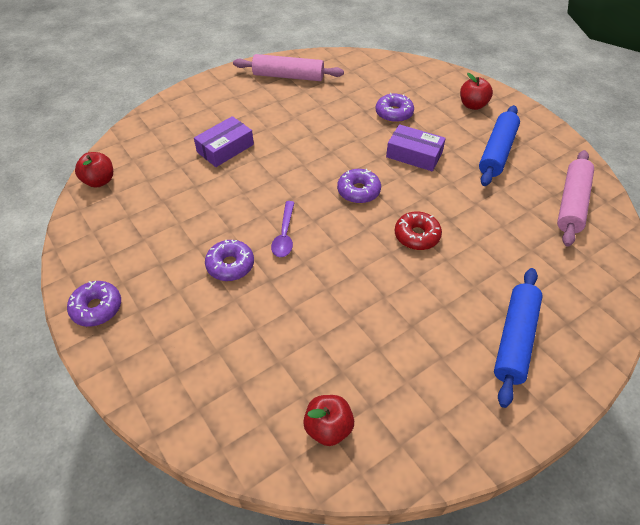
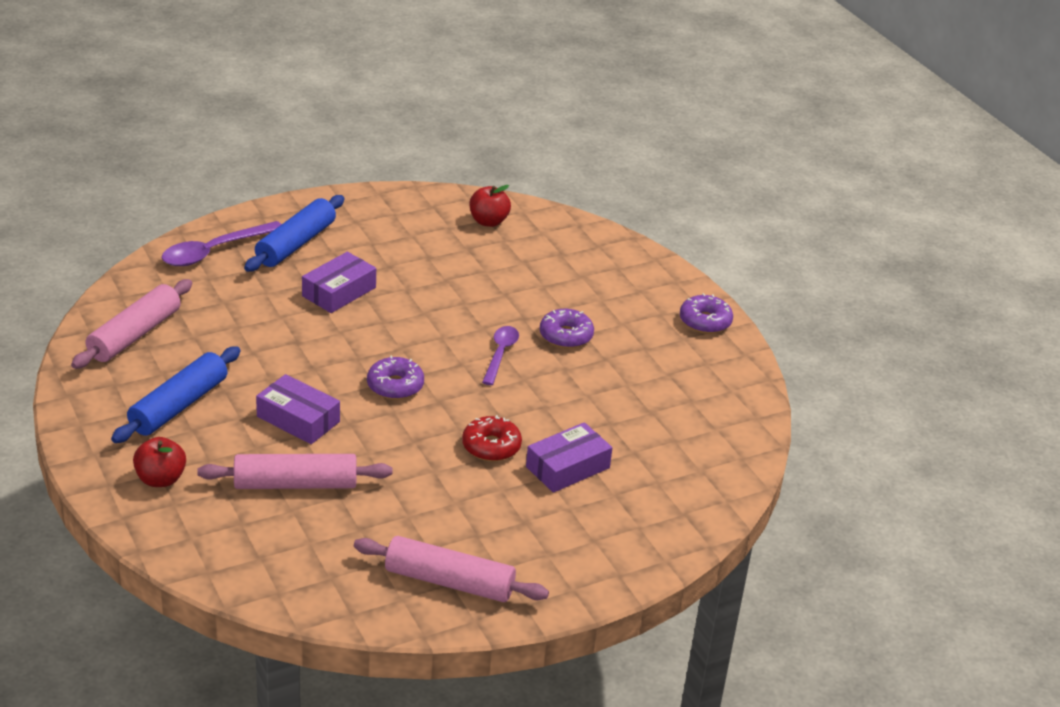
camera: 175 degrees left, 15 degrees down
(99, 181) = (740, 447): red apple -> none
(394, 113) = (295, 484): purple donut -> pink rolling pin
(417, 236) = (345, 331): red donut -> red donut (491, 446)
(442, 280) = (339, 292): none -> purple box
(581, 311) = (214, 251): none -> purple spoon

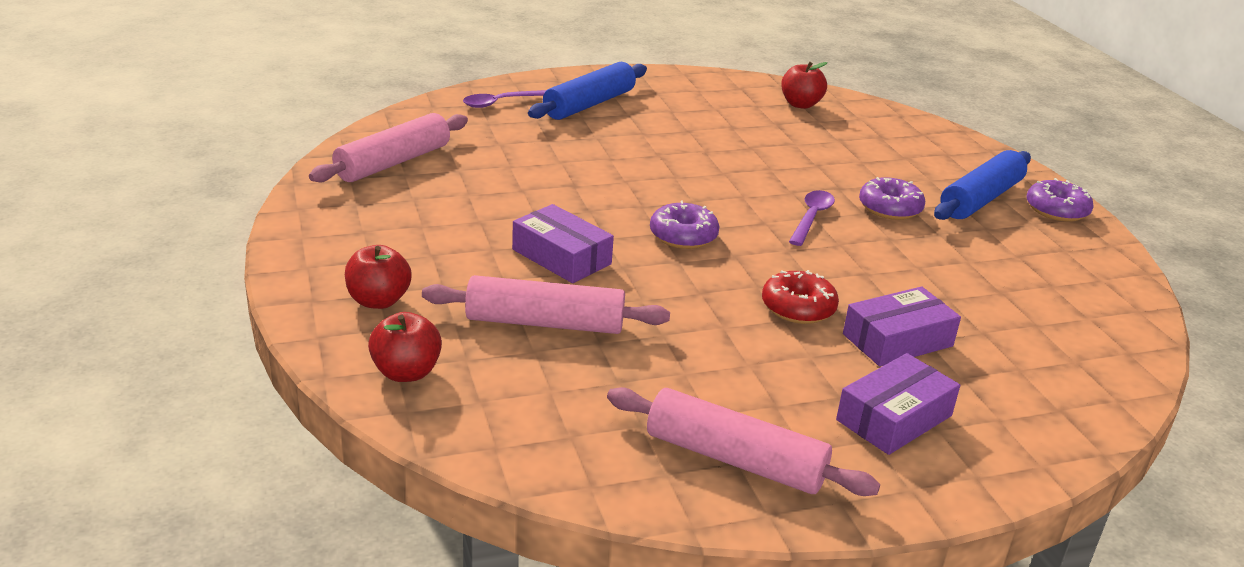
camera: 10 degrees right, 5 degrees down
(179, 405) = (423, 230): blue rolling pin -> blue rolling pin (980, 199)
(199, 540) = (406, 372): none -> red apple
(214, 251) = (501, 103): purple spoon -> purple spoon, size x0.65
(339, 292) = (629, 147): purple box -> purple box (894, 418)

